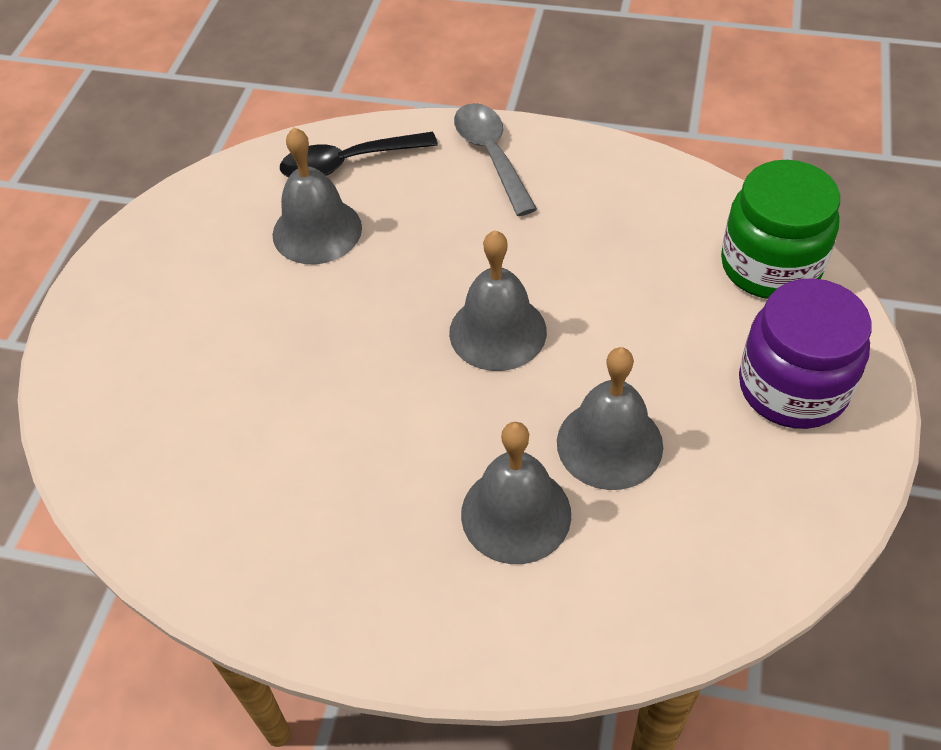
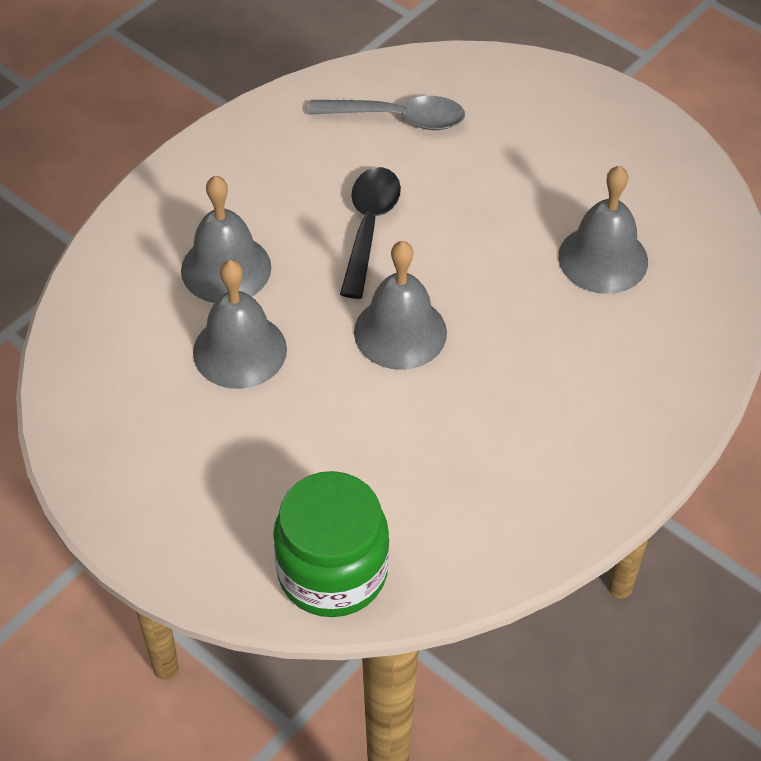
camera: 115 degrees right, 0 degrees up
(348, 163) = (684, 312): black spoon -> black spoon (369, 227)
(491, 156) = (627, 426): grey spoon -> grey spoon (398, 118)
(792, 387) = (196, 501): purple jar -> none

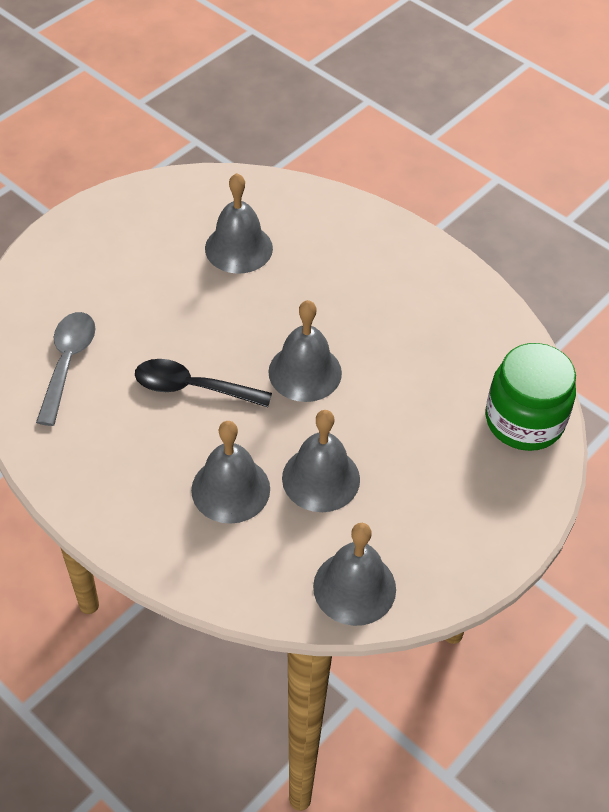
camera: 90 degrees left, 0 degrees up
(91, 383) = (354, 587): none -> grey bell

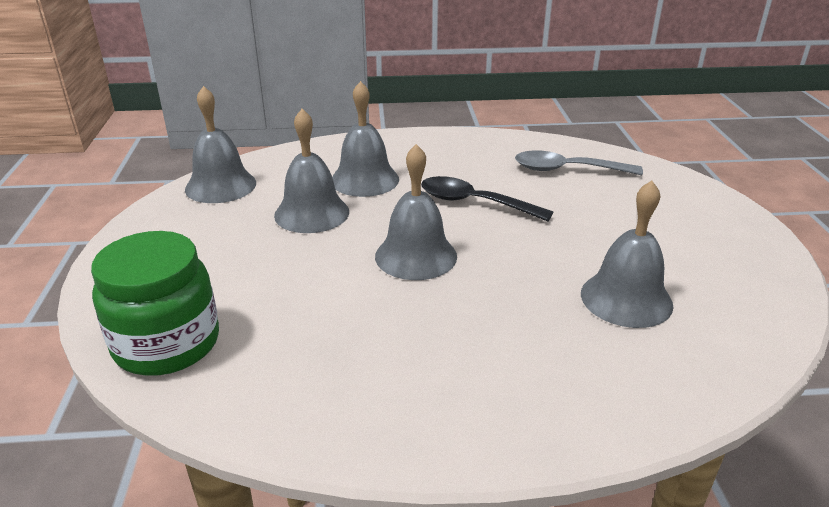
camera: 135 degrees right, 20 degrees down
(67, 363) = (567, 170): grey spoon -> grey spoon turned 135 degrees clockwise
(193, 388) = (475, 203): black spoon -> black spoon turned 120 degrees counterclockwise

